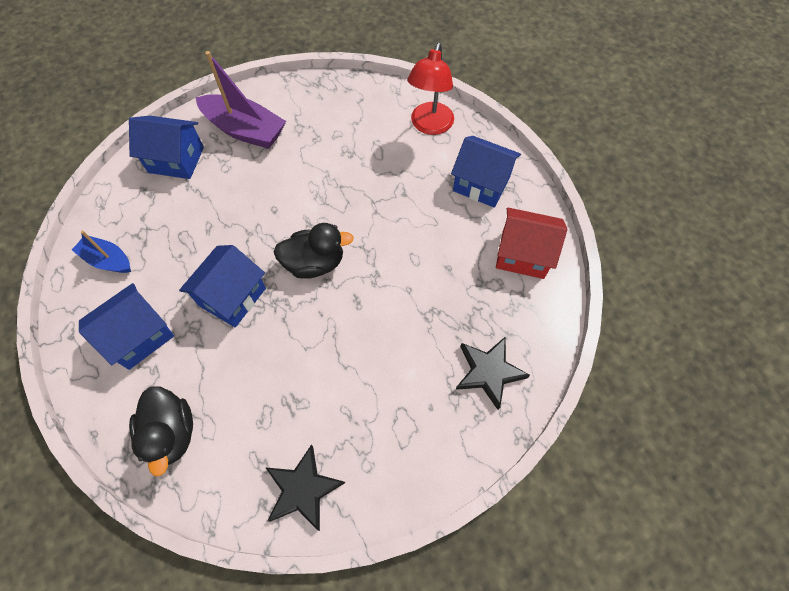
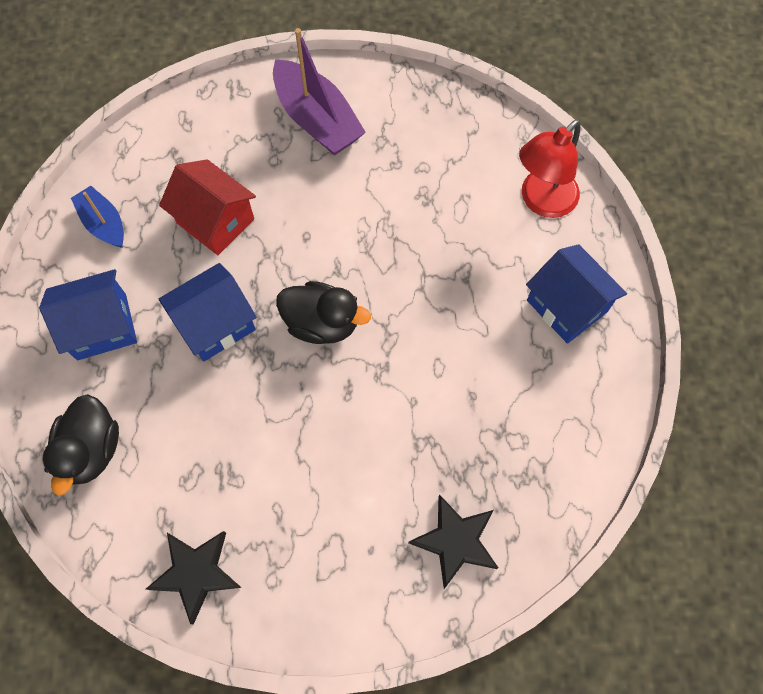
camera: 25 degrees right, 5 degrees up
(176, 160) = (224, 128): blue house -> none
(522, 254) = (570, 418): red house -> red house (215, 221)

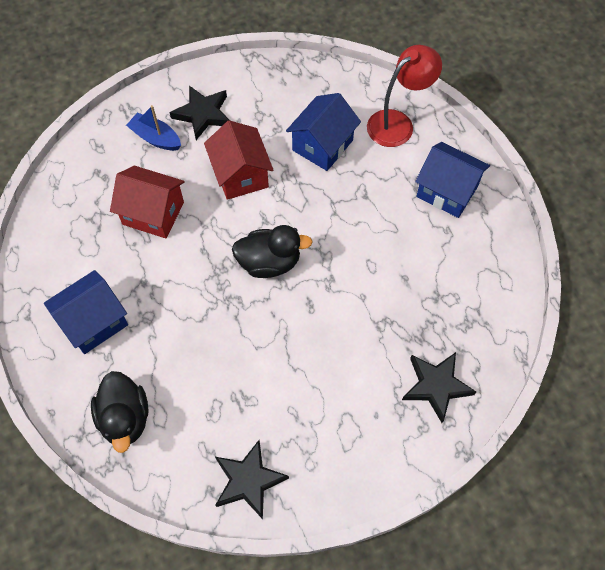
camera: 20 degrees left, 5 degrees down
(104, 223) = (62, 243): blue boat -> blue boat (155, 138)
(215, 324) = (186, 290): blue house -> blue house (322, 145)
(317, 120) = (203, 114): purple boat -> black star
(331, 206) = (240, 175): none -> red house
(541, 201) = (398, 123): red lamp -> red lamp turned 150 degrees counterclockwise

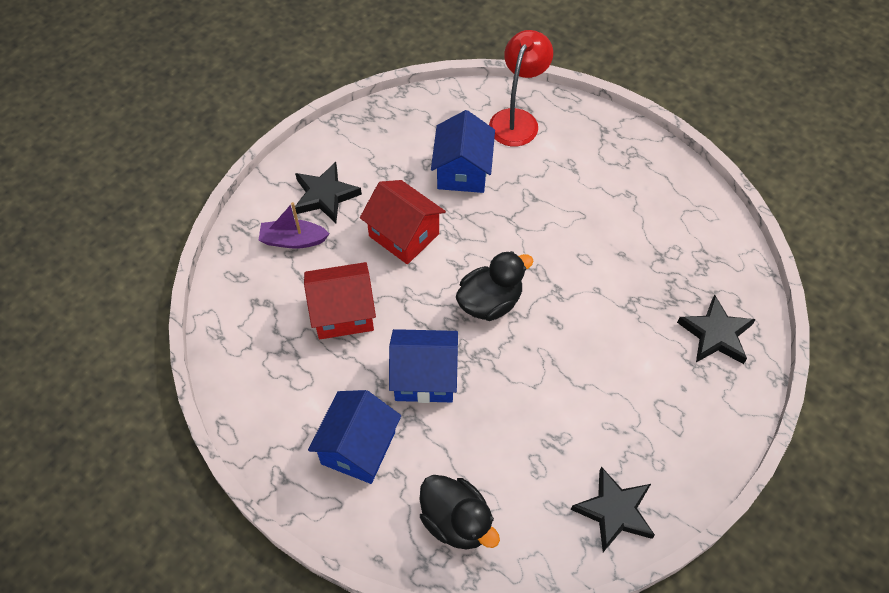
camera: 30 degrees left, 5 degrees down
(155, 138) = (293, 240): blue boat -> purple boat
(447, 191) = (604, 160): blue house -> blue house (424, 377)

